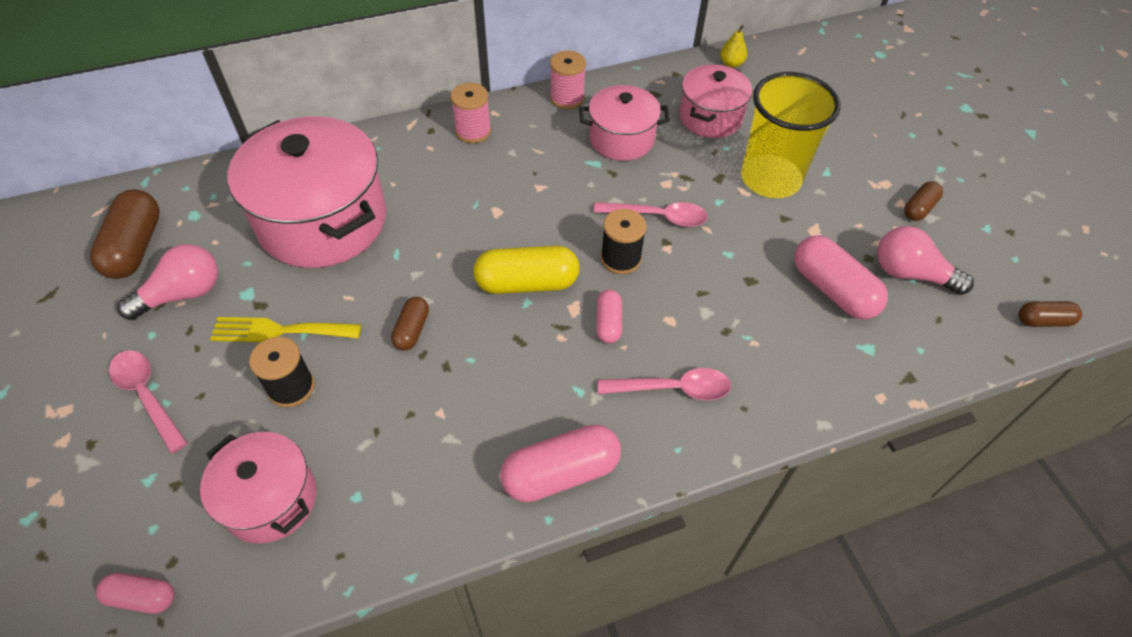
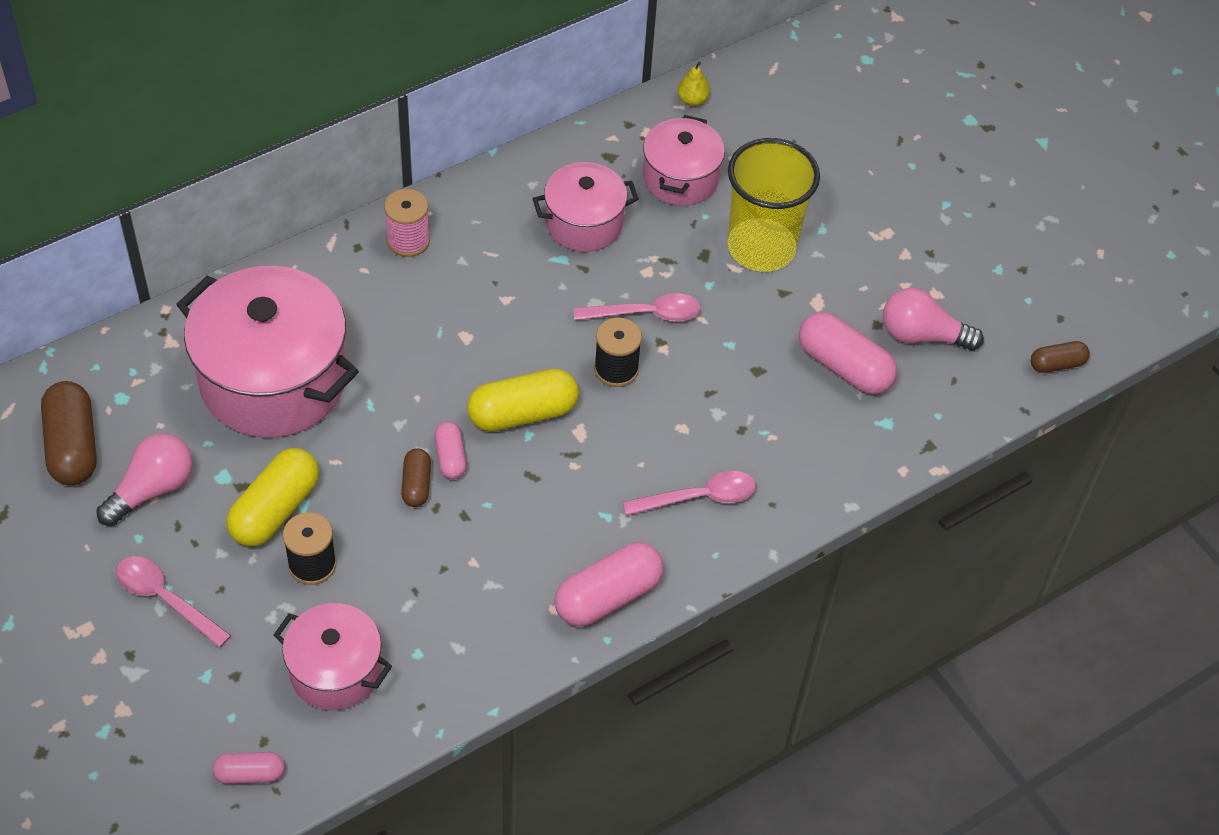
camera: 15 degrees left, 0 degrees up
(279, 331) = (275, 510): yellow fork -> yellow capsule
(567, 98) = (507, 179): pink spool -> none
(608, 323) = (619, 442): pink capsule -> pink capsule (450, 457)
(919, 208) = (925, 257): brown capsule -> none

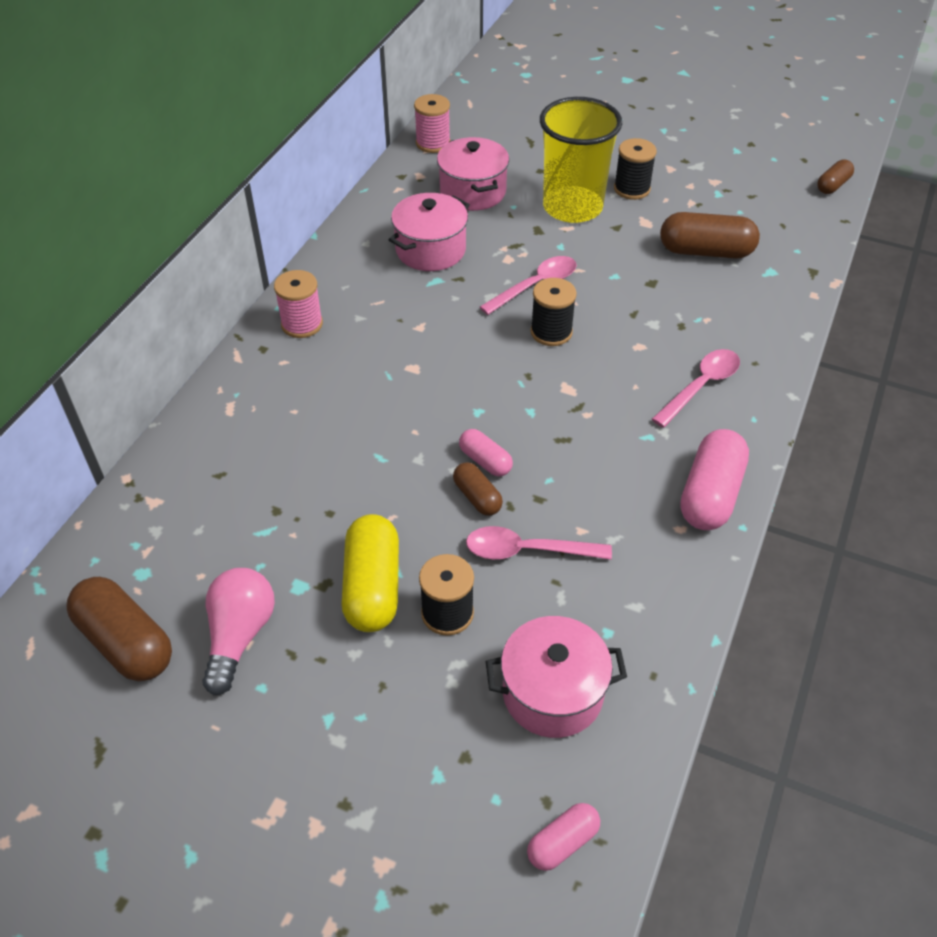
camera: 30 degrees left, 5 degrees down
(165, 599) = (336, 728): pink spoon -> pink spoon (527, 551)
(273, 380) = (277, 483): pink pot -> none
(522, 413) = (511, 398): yellow capsule -> none
(692, 100) = (433, 143): yellow pear -> pink spool
(841, 257) = (631, 189): none -> black spool
(844, 366) = (706, 251): pink capsule -> brown capsule
(922, 335) = (734, 209): pink light bulb -> none

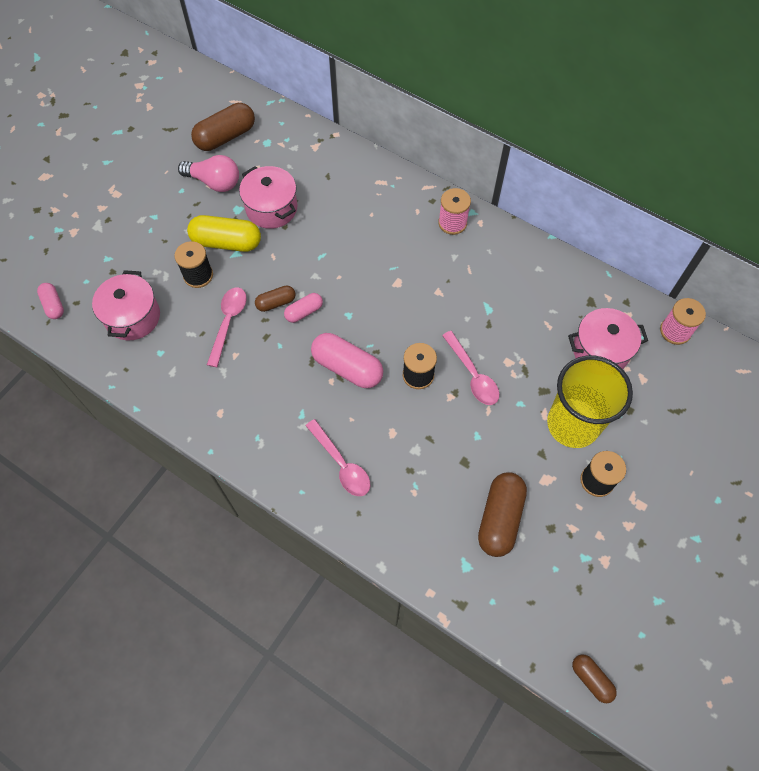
camera: 100 degrees right, 15 degrees up
(430, 250) = (525, 310): pink pot -> pink pot (271, 208)
(710, 494) = (241, 439): pink capsule -> pink capsule (347, 367)

